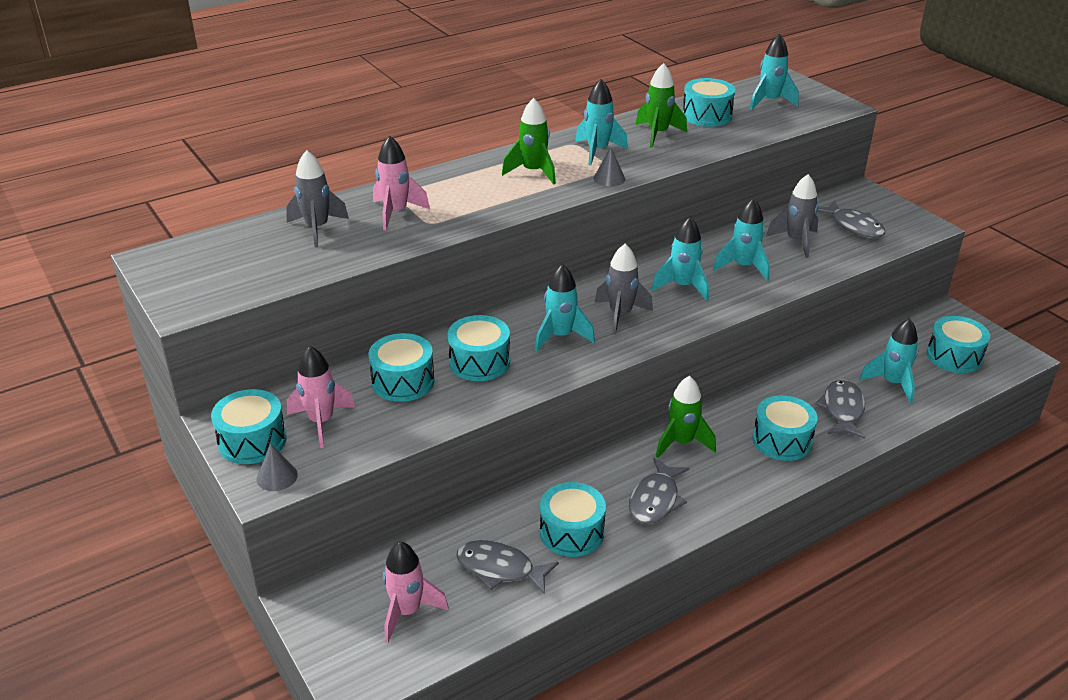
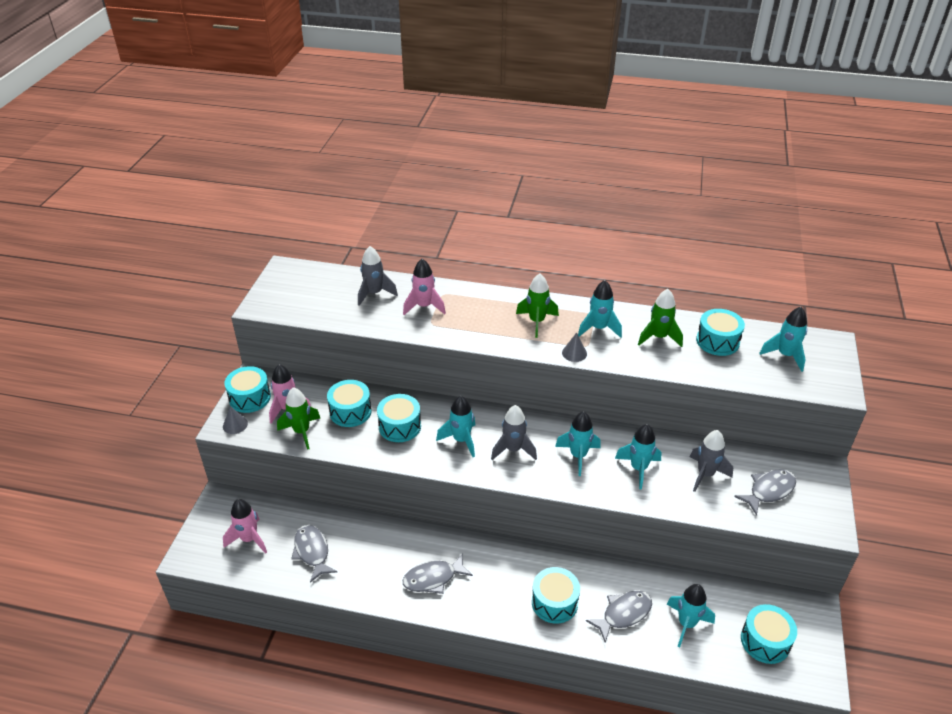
camera: 45 degrees right, 5 degrees up
(571, 532) = (369, 561): turquoise drum -> none
(681, 442) = (495, 557): green rocket -> green rocket (301, 432)
(854, 226) = (769, 491): grey fish -> grey fish turned 135 degrees counterclockwise

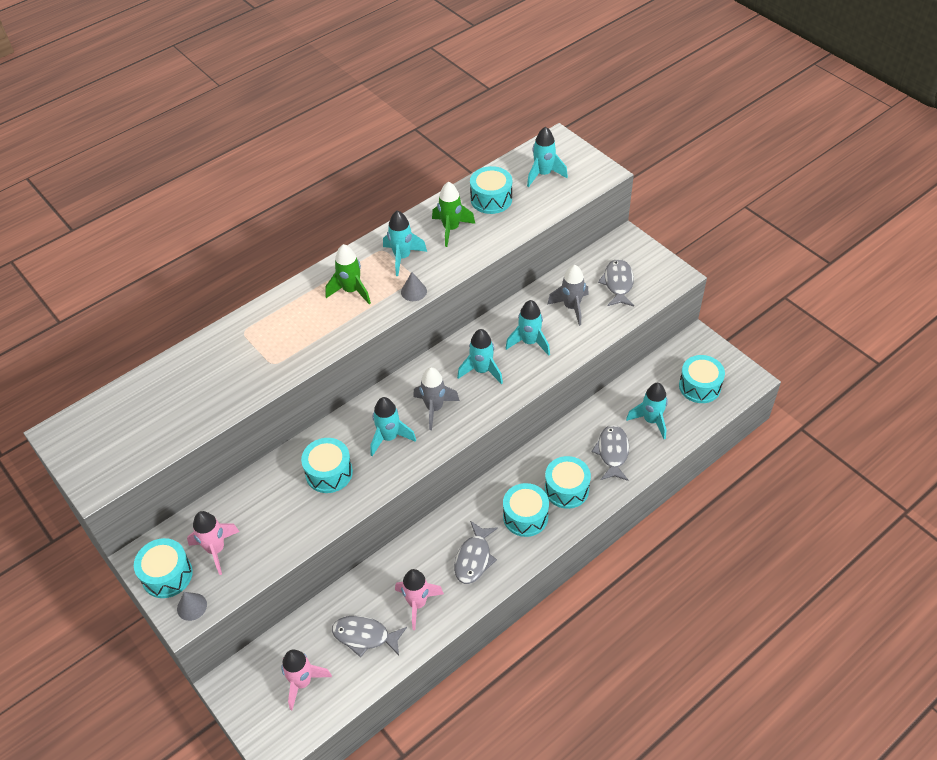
camera: 50 degrees left, 10 degrees up
(301, 432) = (258, 554): green rocket -> none
(350, 412) = (272, 500): turquoise drum -> turquoise drum (525, 516)
(374, 293) = (184, 382): grey rocket -> none
(424, 306) = (245, 355): pink rocket -> pink rocket (417, 604)

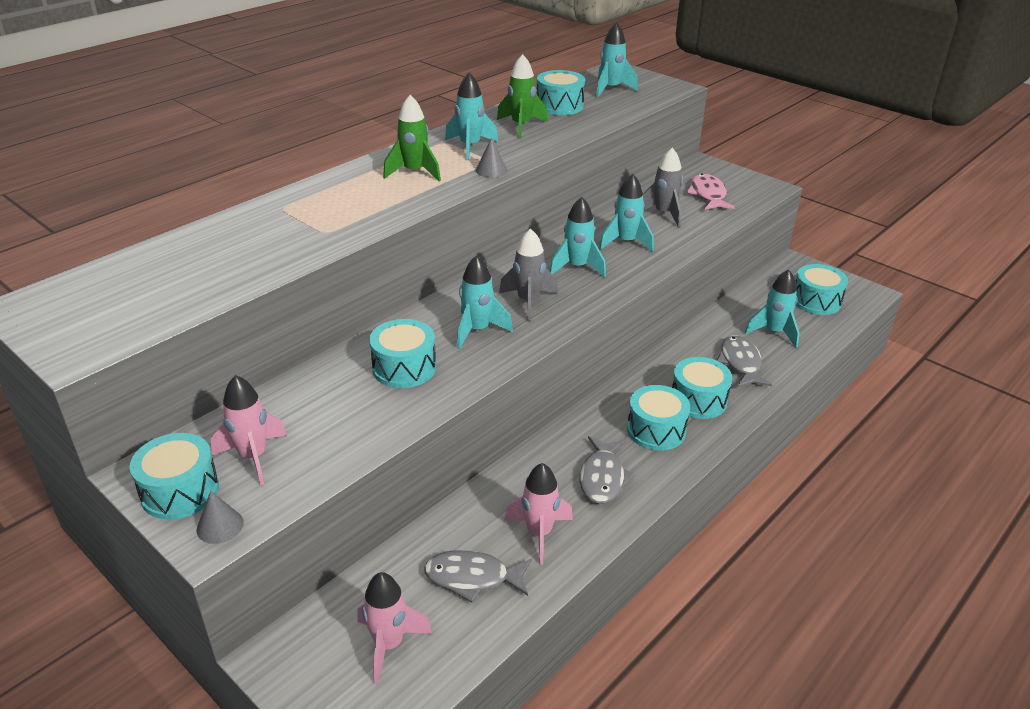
camera: 10 degrees left, 15 degrees down
(618, 283) = (708, 195): grey fish -> pink fish

